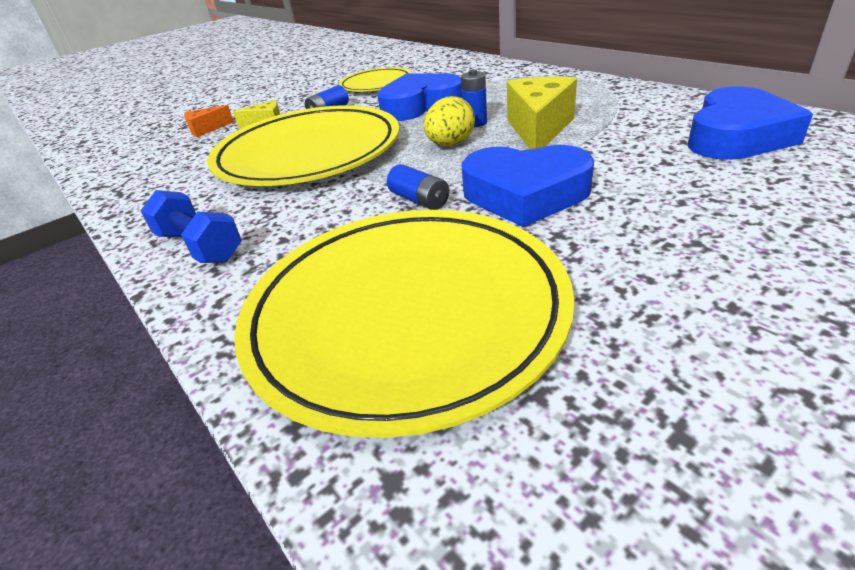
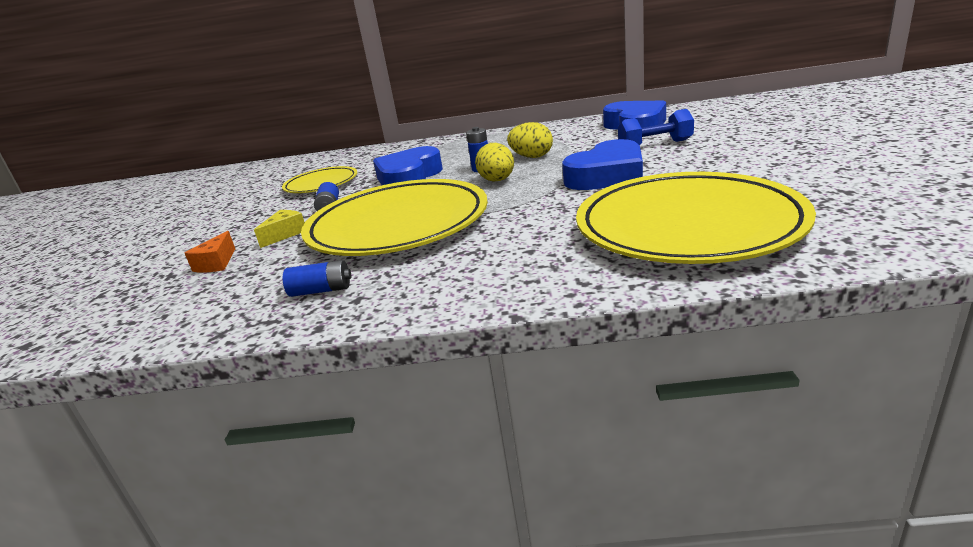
camera: 50 degrees left, 10 degrees down
(200, 246) = (480, 283): blue dumbbell -> blue dumbbell (655, 145)
(419, 200) = (559, 201): blue battery -> blue battery (321, 290)
(539, 129) = (532, 157): yellow cheese -> yellow egg

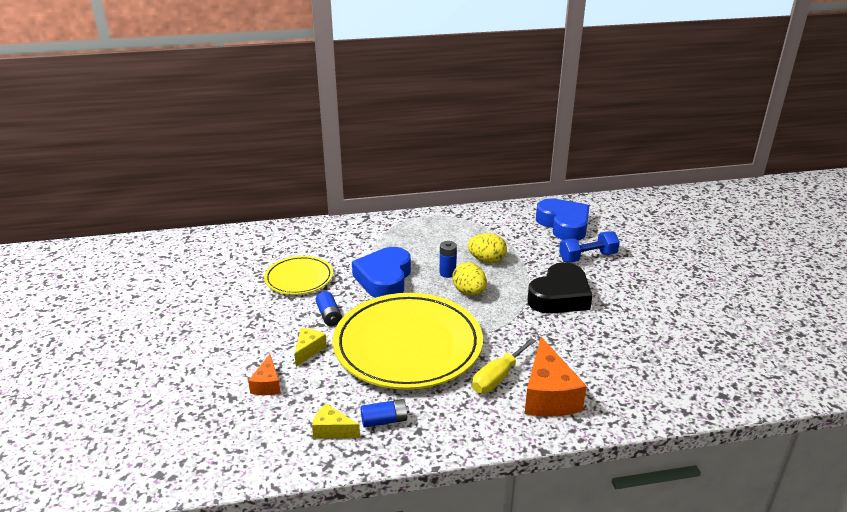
camera: 15 degrees left, 5 degrees up
(252, 301) = (332, 430): none -> yellow cheese
(491, 246) = (498, 377): none -> yellow screwdriver
(551, 260) = (548, 395): none -> orange cheese
(607, 176) = (560, 296): blue heart -> black heart
(687, 226) = (633, 364): yellow plate -> none

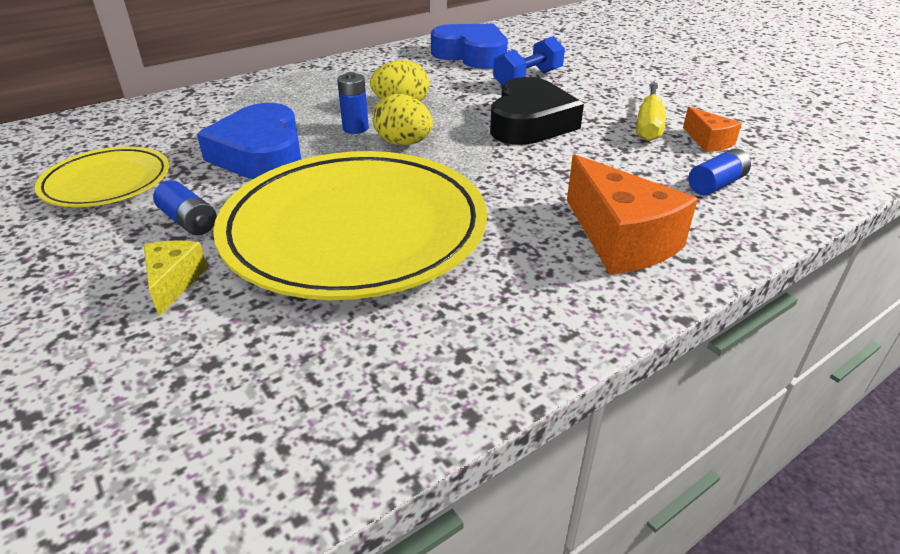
camera: 25 degrees left, 5 degrees up
(267, 384) = (107, 366): orange cheese -> orange cheese (708, 141)
(332, 430) = (293, 410): yellow cheese -> none
(384, 420) = (388, 358): blue battery -> blue battery (716, 184)
(498, 377) = (529, 236): yellow screwdriver -> yellow screwdriver (648, 126)

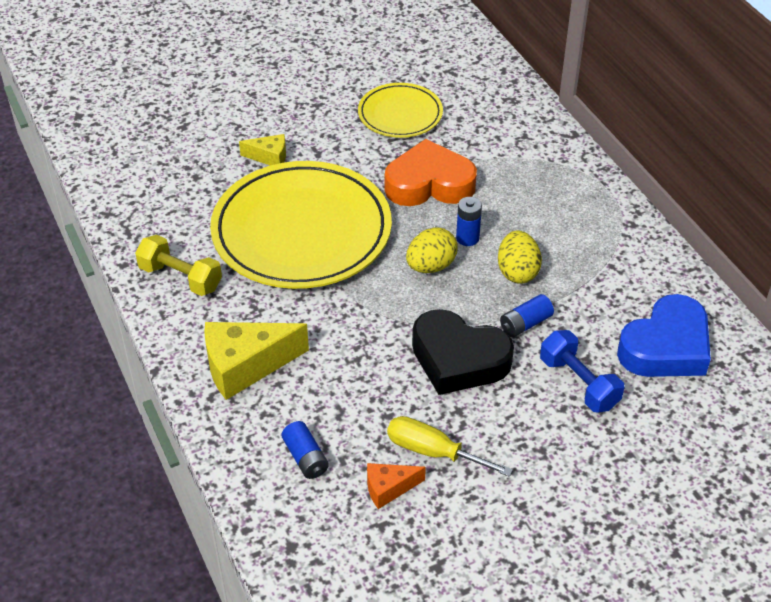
camera: 100 degrees right, 10 degrees up
(189, 221) = (336, 156): blue battery -> blue battery (525, 324)
(260, 154) = (429, 184): blue heart -> orange heart
(482, 330) = (181, 278): none -> yellow dumbbell
(620, 240) = (245, 366): orange cheese -> yellow cheese

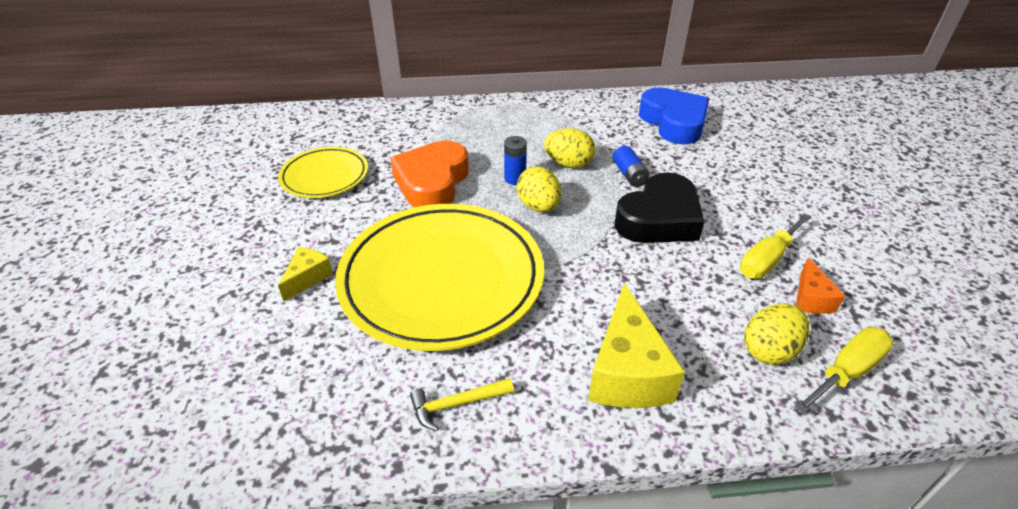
camera: 70 degrees left, 5 degrees down
(181, 278) = (456, 404): yellow dumbbell -> yellow hammer
(300, 514) = (846, 372): none -> yellow screwdriver
(305, 458) = (769, 350): blue battery -> yellow egg
(579, 383) = (701, 166): blue dumbbell -> none

